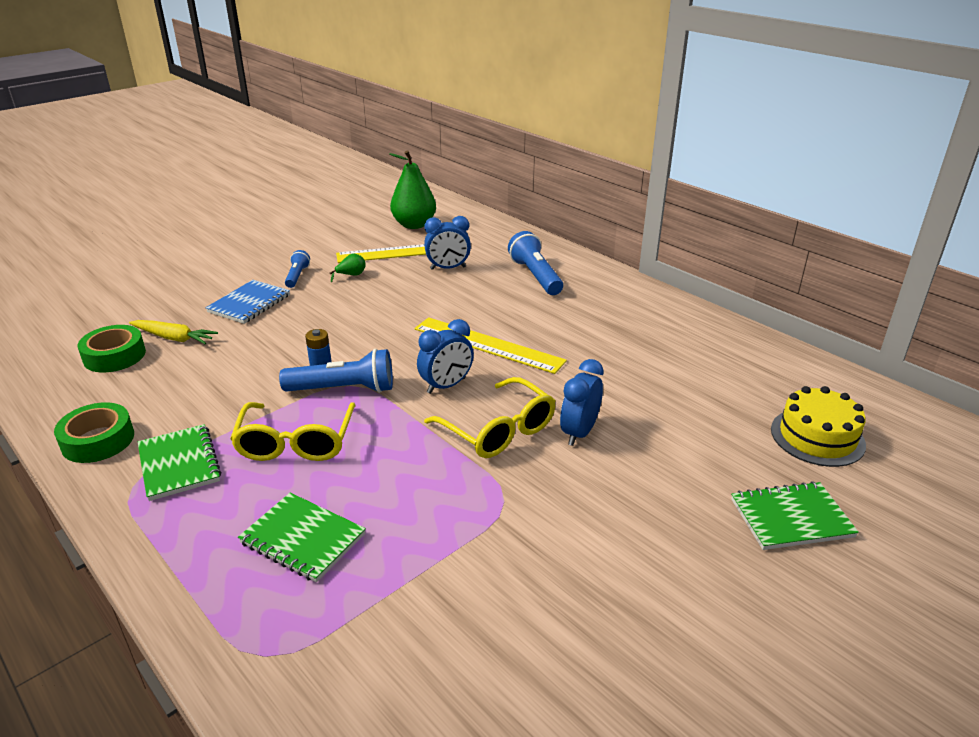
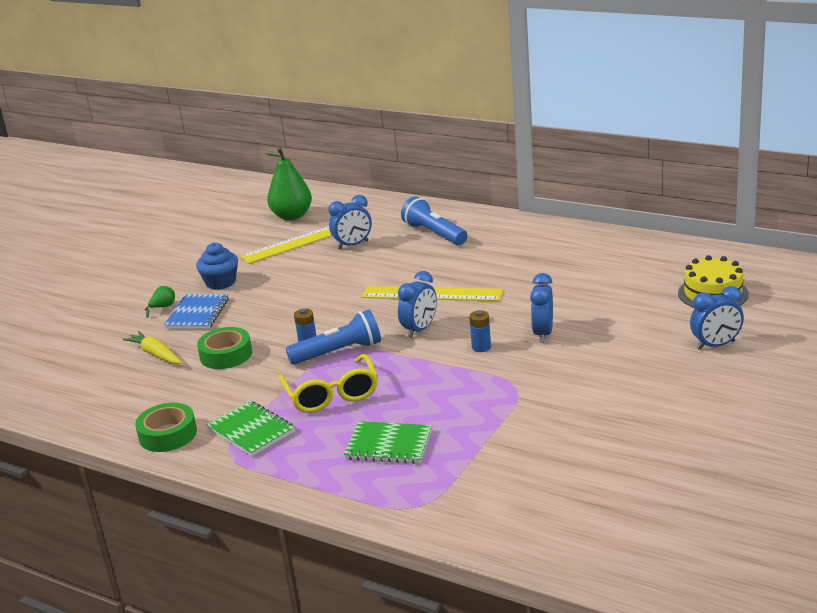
camera: 15 degrees left, 5 degrees down
(114, 356) = (116, 379): green tape -> green tape (226, 355)
(174, 338) = (155, 354): yellow carrot -> yellow carrot turned 135 degrees counterclockwise
(297, 276) = (220, 282): blue flashlight -> blue cupcake
(351, 275) = (270, 270): green pear -> green pear (163, 307)
(498, 430) = (481, 347): yellow glasses -> blue battery
(791, 518) = (716, 345): green notebook -> blue clock

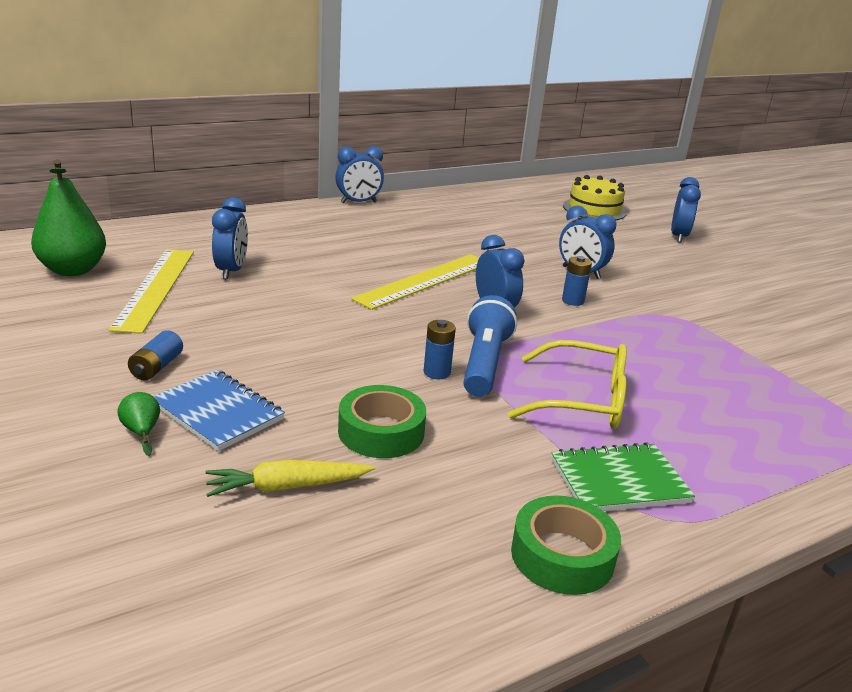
camera: 65 degrees left, 0 degrees up
(220, 282) = (156, 367): blue cupcake -> blue battery
(389, 445) = (733, 408): green notebook -> none
(434, 234) = (293, 236): blue flashlight -> none
(536, 222) = (358, 202): none -> blue clock

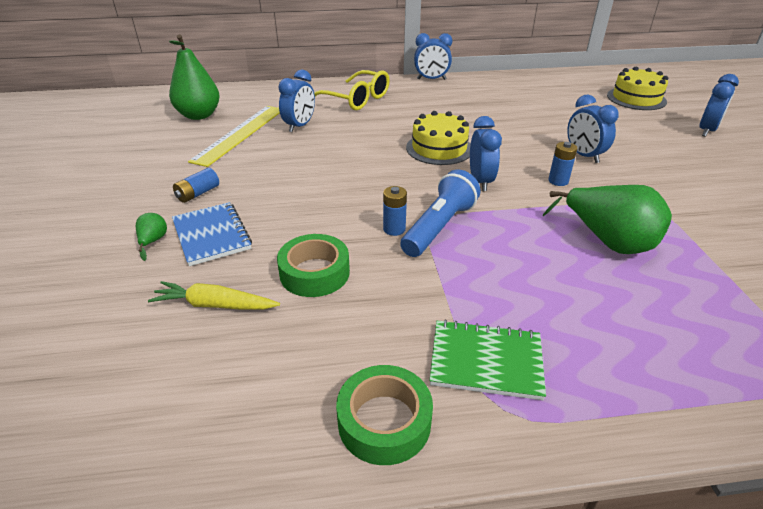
camera: 25 degrees right, 10 degrees up
(424, 280) = (439, 148): yellow ruler -> yellow cake
(581, 400) = (503, 275): yellow glasses -> yellow glasses (356, 99)
(656, 353) = (607, 241): none -> green pear

